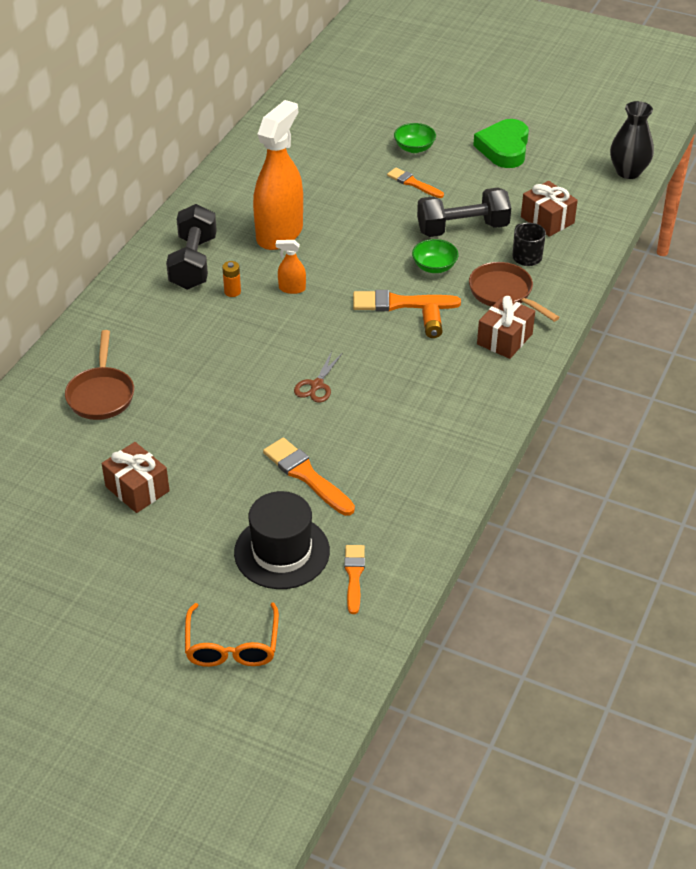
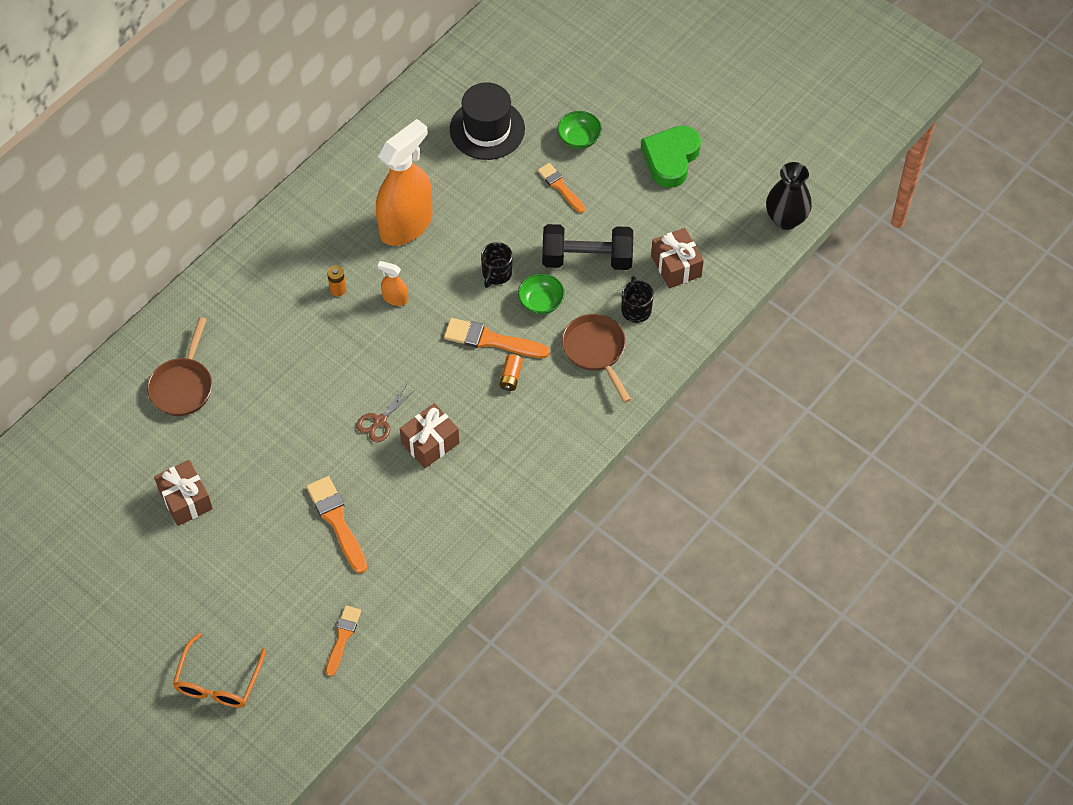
camera: 15 degrees right, 15 degrees up
(193, 263) = (312, 244): black dumbbell -> none
(282, 552) = (289, 597): black hat -> black hat (487, 129)
(382, 254) = (496, 274): none -> black mug
(504, 339) = (574, 407): brown gift -> brown gift (430, 443)

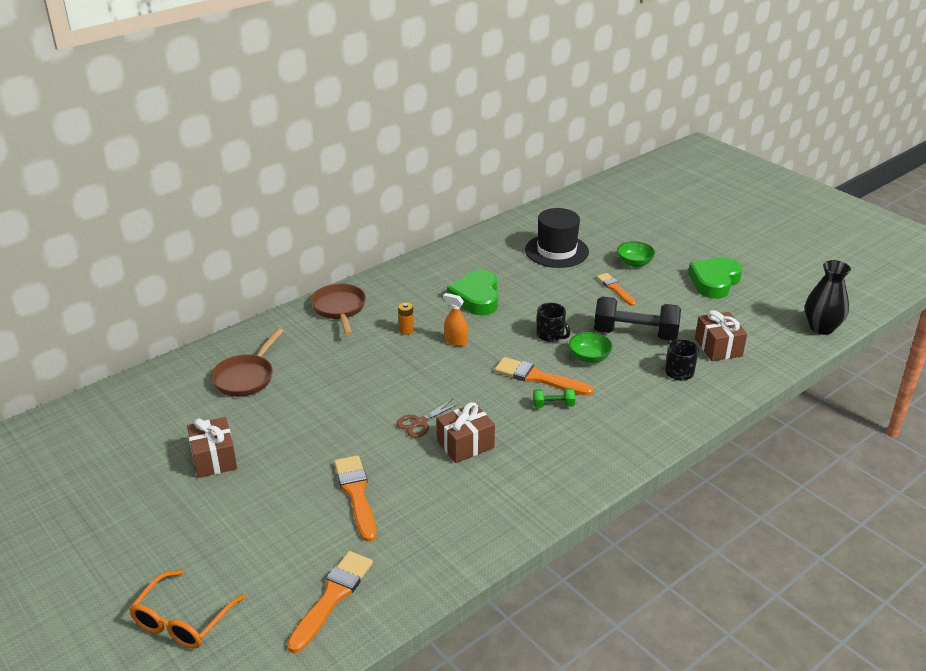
camera: 10 degrees right, 25 degrees down
(343, 638) = (332, 598): orange brush -> orange brush, size x1.52
(406, 225) = (476, 298): orange spray bottle -> green heart
(496, 274) = (550, 335): black mug -> black mug turned 75 degrees counterclockwise
(511, 377) = (553, 405): orange battery -> green dumbbell
(596, 351) = (638, 396): brown pan -> brown pan (339, 309)

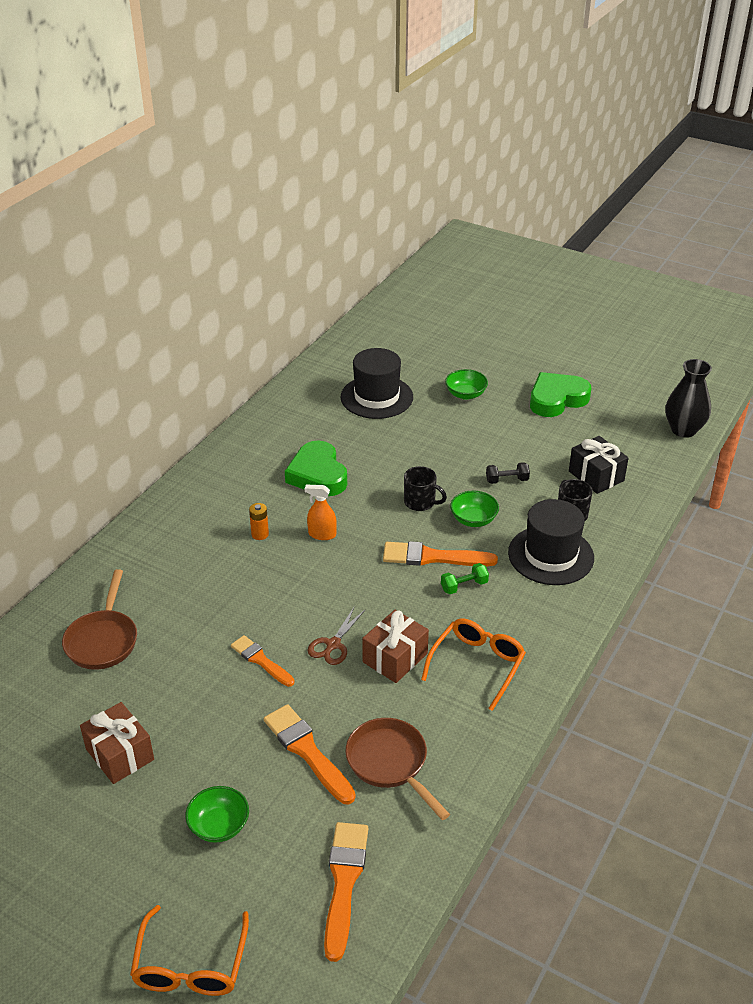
camera: 20 degrees left, 5 degrees up
(259, 529) = (219, 826): none -> green bowl
(339, 309) = (169, 525): brown pan -> brown pan (390, 763)
(531, 467) = (477, 665): none -> orange glasses
(615, 289) = (461, 430): orange brush -> orange brush (261, 660)
(635, 334) = (507, 480): black dumbbell -> black dumbbell, size x0.45
(643, 399) = (551, 555): none -> black hat
(714, 282) = (556, 399): green heart -> green heart turned 45 degrees clockwise
(718, 347) = (596, 476): brown gift -> black gift

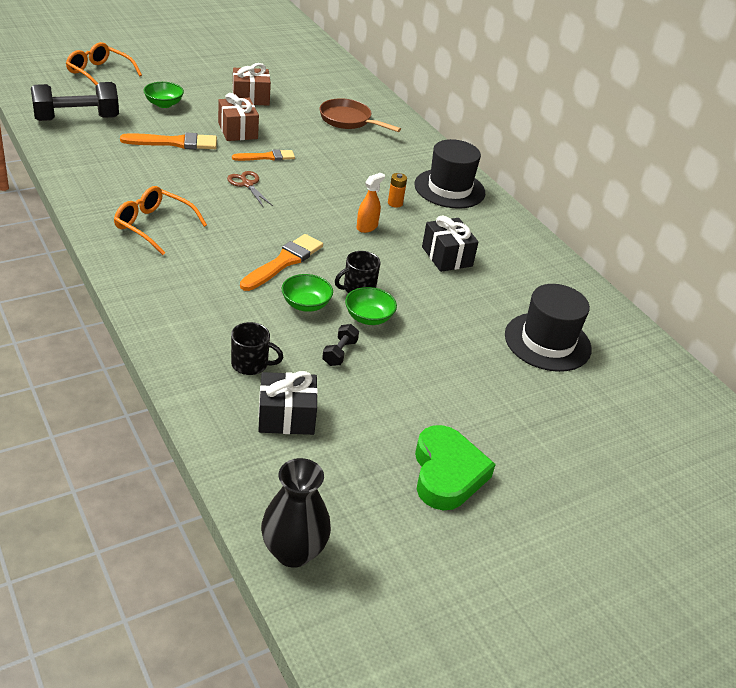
camera: 115 degrees right, 0 degrees up
(318, 475) = (447, 256): green heart -> black gift
(344, 883) = (77, 119): orange brush -> black dumbbell
(390, 763) = (126, 161): brown pan -> none
(395, 658) = (205, 200): brown gift -> brown gift (237, 131)
(464, 586) = (235, 260): green dumbbell -> none
(465, 394) = (510, 405): green bowl -> green bowl (368, 318)
(477, 665) = (154, 226): orange glasses -> orange glasses turned 150 degrees clockwise
(551, 555) = (215, 320): black hat -> black hat (449, 189)

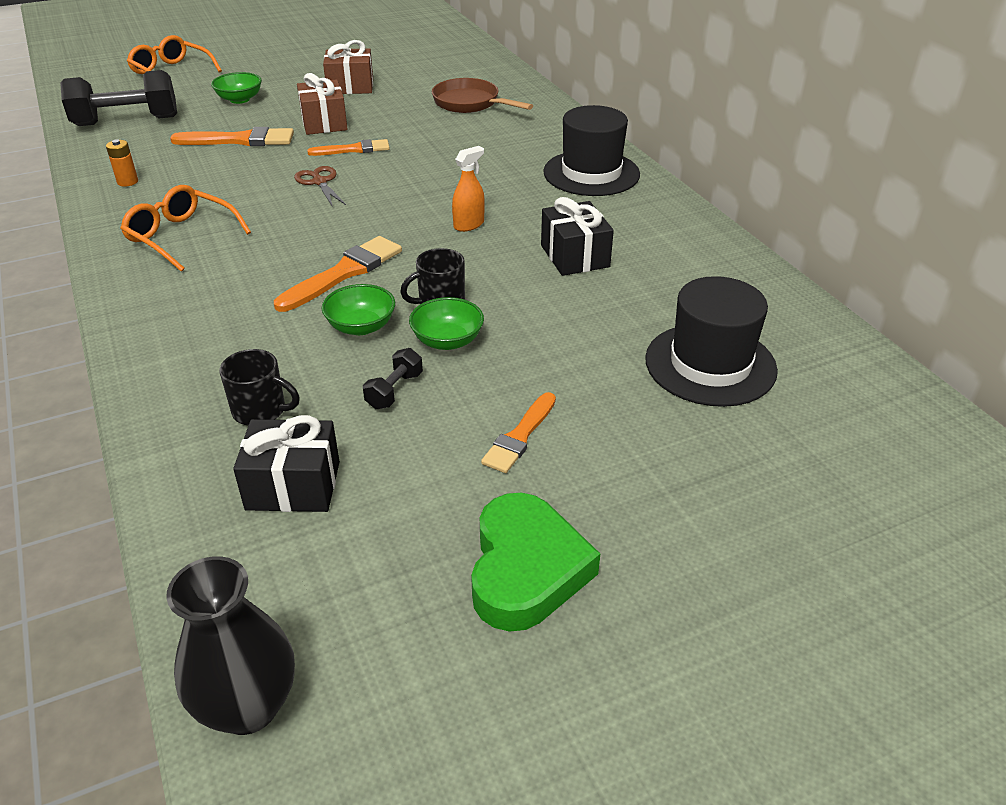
camera: 10 degrees right, 0 degrees up
(395, 203) = (513, 194): orange battery -> orange battery (127, 182)
(429, 387) = (520, 436): none -> orange brush

